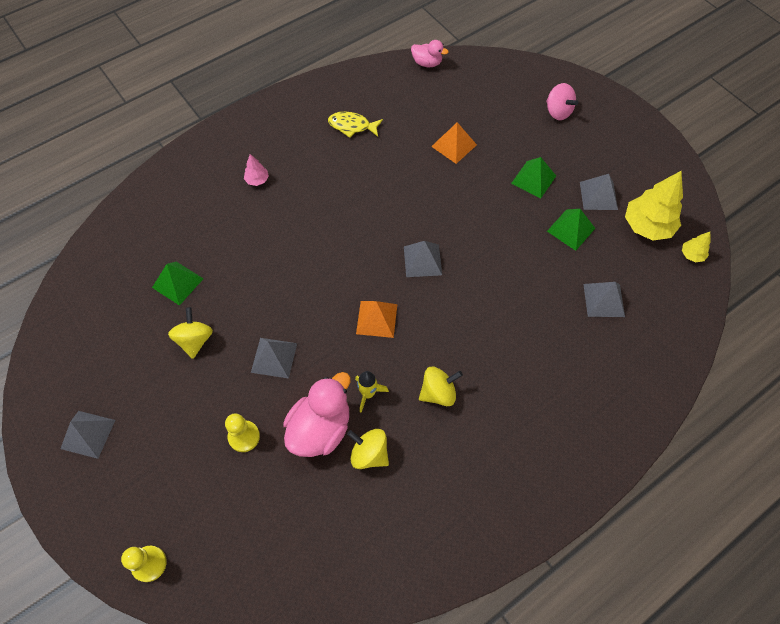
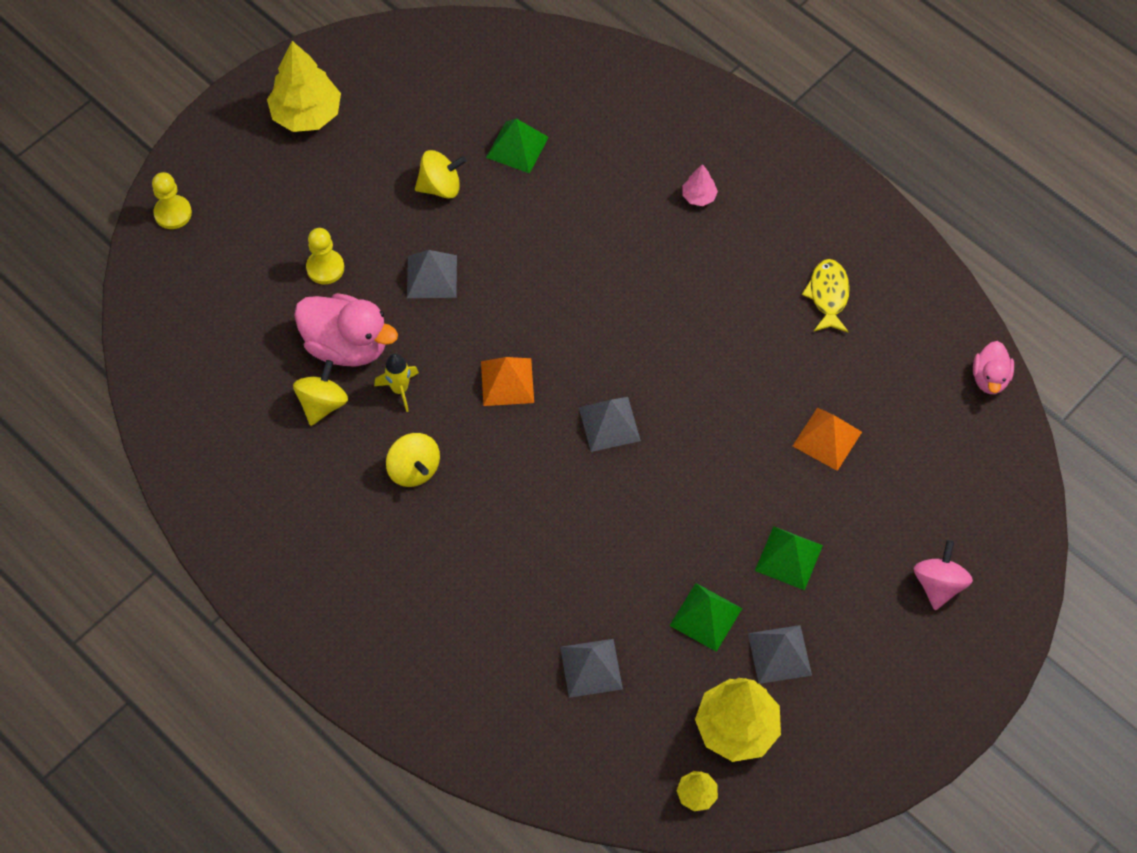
camera: 80 degrees right, 0 degrees up
(88, 434) = (306, 114): grey pyramid -> yellow tree
(558, 112) = (938, 584): pink spinning top -> pink spinning top turned 150 degrees clockwise

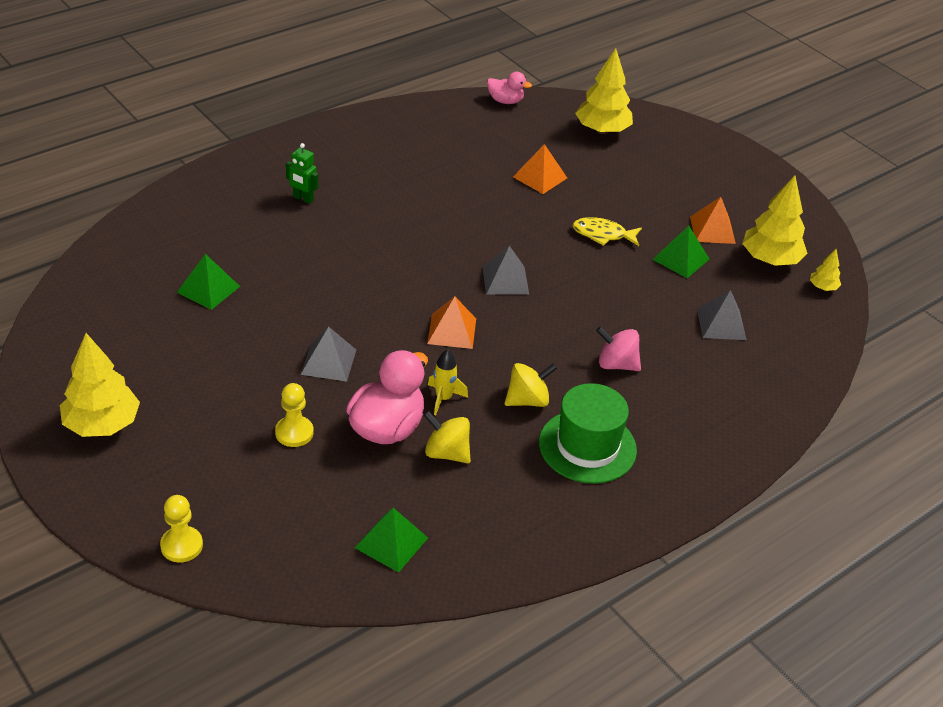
camera: 85 degrees left, 20 degrees down
(356, 534) = (587, 446): none -> green hat
(440, 186) = (231, 342): yellow spinning top -> none
(698, 196) = (303, 199): pink tree -> green robot
(779, 654) = (712, 230): grey pyramid -> orange pyramid
(788, 557) = (635, 212): green pyramid -> green pyramid (391, 542)
(828, 295) = (417, 154): yellow fish -> yellow fish (603, 234)
(938, 584) = (662, 152): pink spinning top -> pink spinning top (616, 364)
(965, 504) = (602, 130): none -> yellow tree

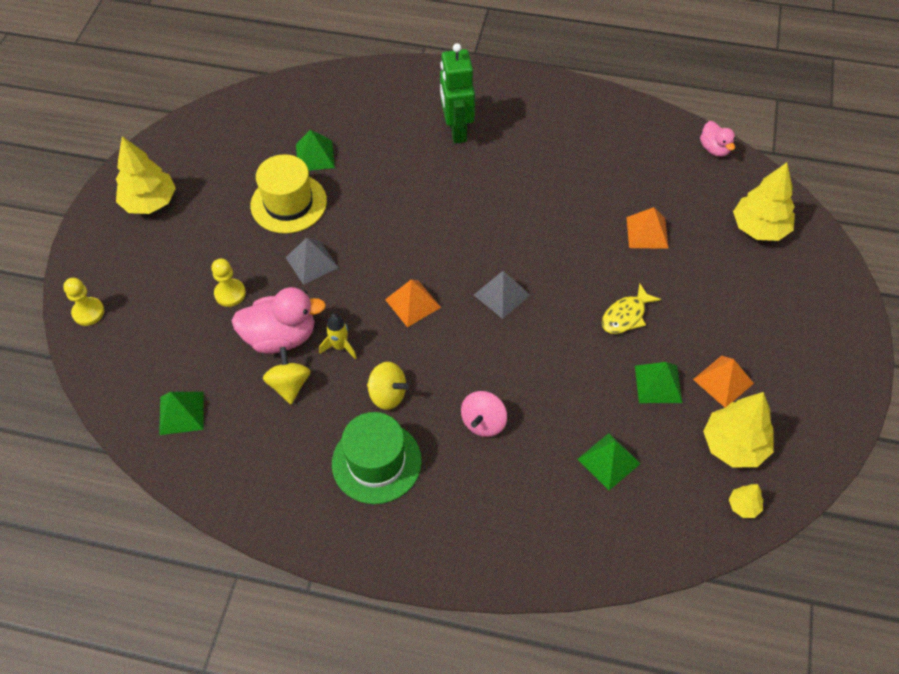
camera: 55 degrees right, 15 degrees up
(240, 336) = (288, 203): none -> yellow hat
(303, 199) = (457, 130): green robot -> green robot, size x1.89
(603, 234) = (626, 315): yellow fish -> yellow fish turned 105 degrees counterclockwise
(616, 364) = (483, 422): pink spinning top -> pink spinning top turned 135 degrees counterclockwise
(721, 324) = (609, 461): grey pyramid -> green pyramid

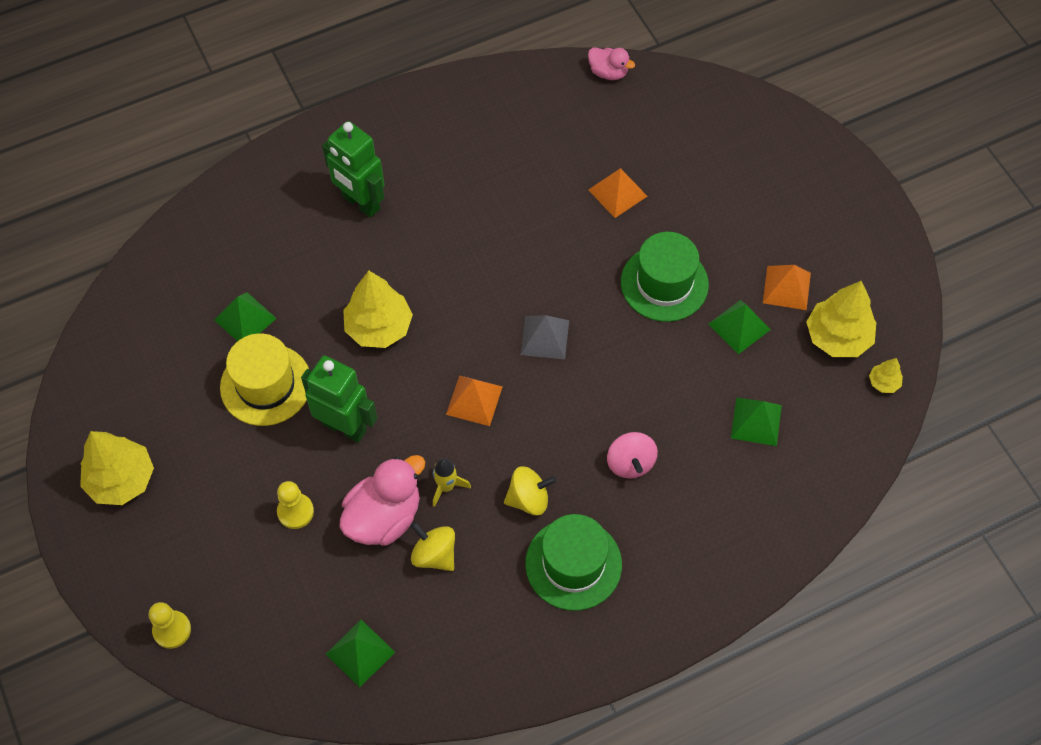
camera: 40 degrees left, 5 degrees up
(312, 262) = (344, 427): grey pyramid -> green robot
(626, 315) = (664, 283): yellow fish -> green hat
(759, 228) = (705, 126): yellow tree -> yellow tree (379, 327)

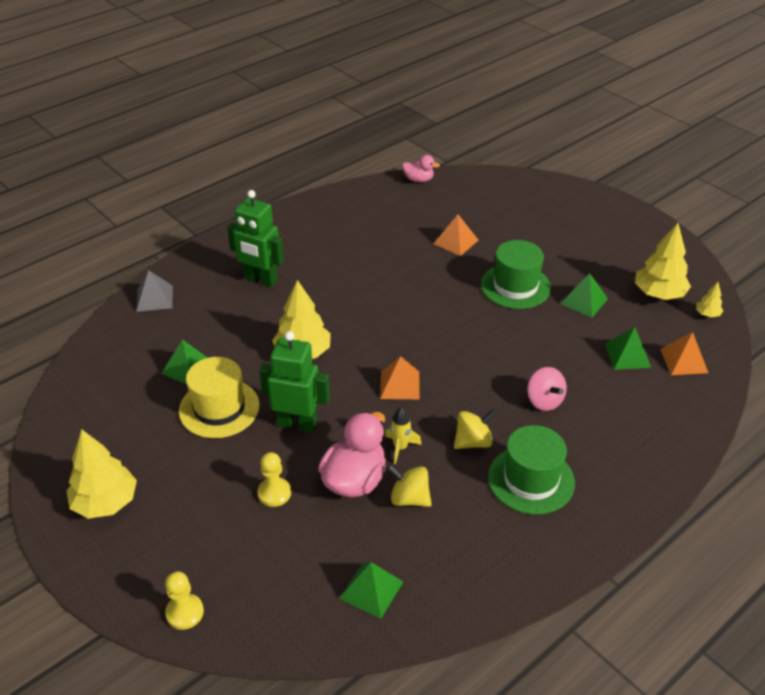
camera: 15 degrees left, 20 degrees down
(545, 337) = (439, 334): grey pyramid -> grey pyramid (154, 298)
(786, 288) = (606, 273): orange pyramid -> orange pyramid (683, 360)

